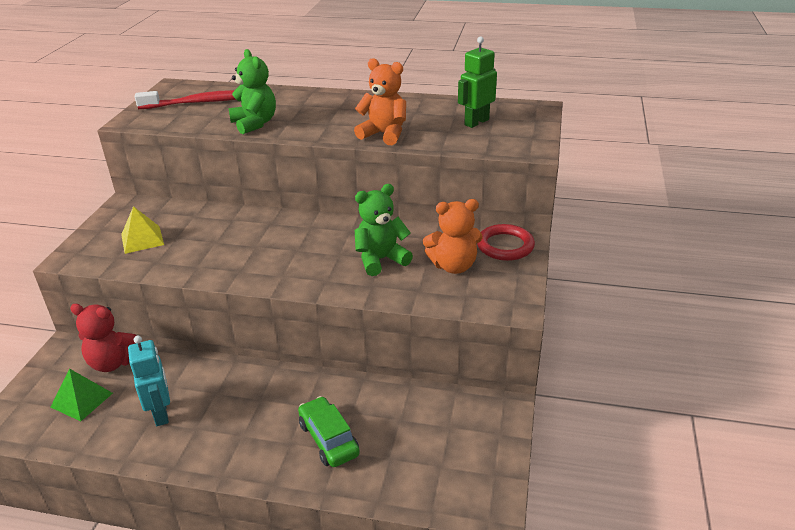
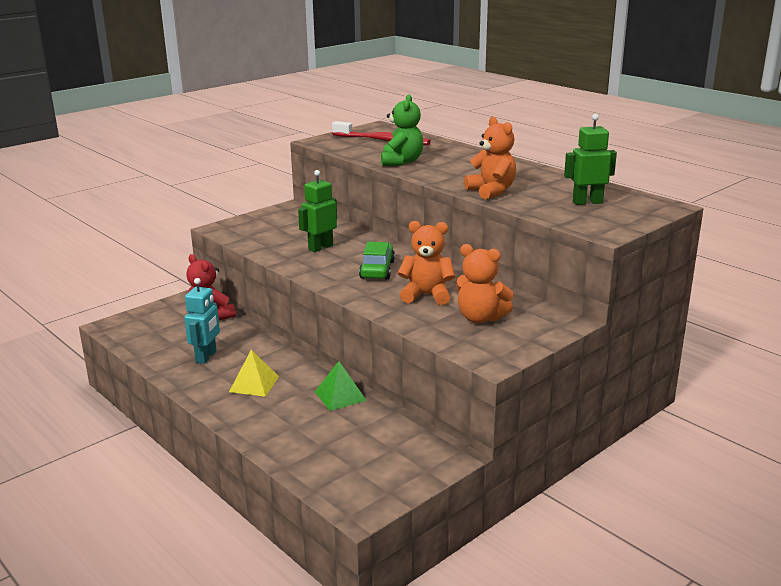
camera: 35 degrees right, 10 degrees down
(82, 400) = (169, 330): green pyramid -> green pyramid (340, 396)
(142, 239) = (275, 231): yellow pyramid -> yellow pyramid (254, 384)
(215, 242) = (320, 247): none -> green robot
(328, 439) = (294, 417): green car -> green car (377, 270)
(381, 260) = (426, 295): green teddy bear -> orange teddy bear
(505, 246) = (546, 319): red ring -> none

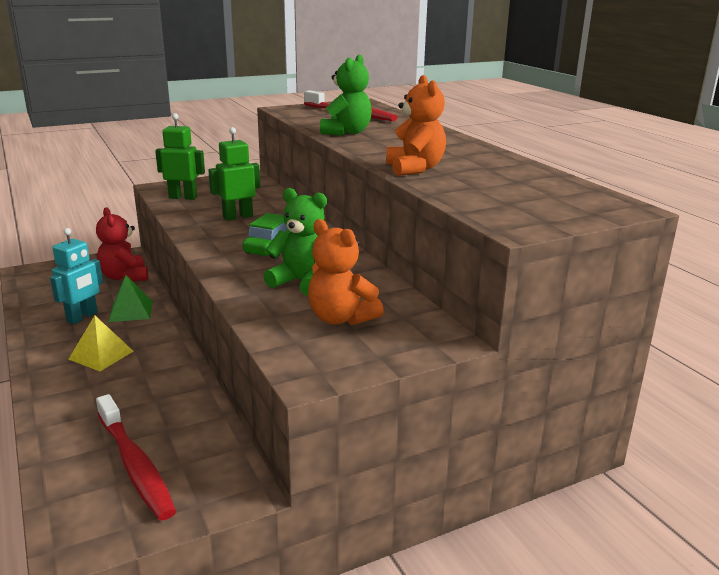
camera: 15 degrees right, 0 degrees up
(340, 396) = (177, 385): green pyramid -> green pyramid (131, 311)
(358, 455) = (135, 465): none -> red toothbrush
(426, 295) = (302, 282): orange teddy bear -> green teddy bear
(587, 202) = (522, 192): green robot -> green robot (183, 197)

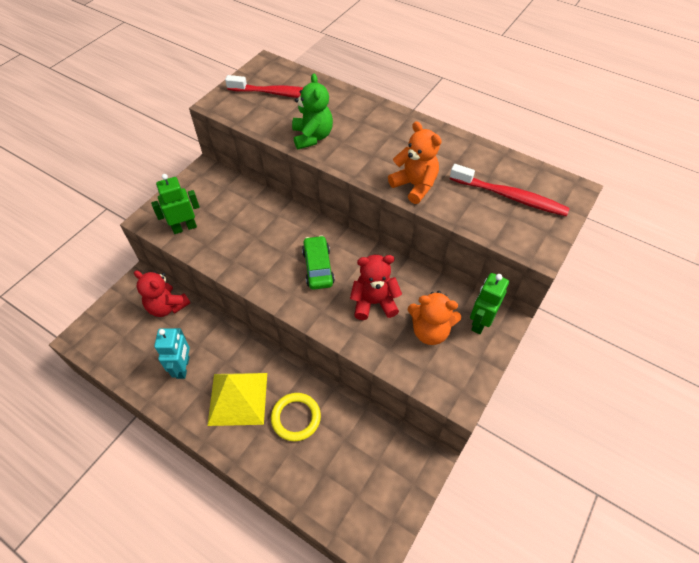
camera: 30 degrees left, 30 degrees up
(101, 355) = (238, 398): yellow pyramid -> yellow pyramid, size x1.65
(131, 311) = (212, 343): green pyramid -> none
(135, 465) = (354, 477): red toothbrush -> red toothbrush (509, 196)
(137, 391) = (296, 418): none -> yellow ring
(237, 217) = (255, 238): green robot -> green robot (480, 322)
(302, 282) = (374, 302): green teddy bear -> red teddy bear

